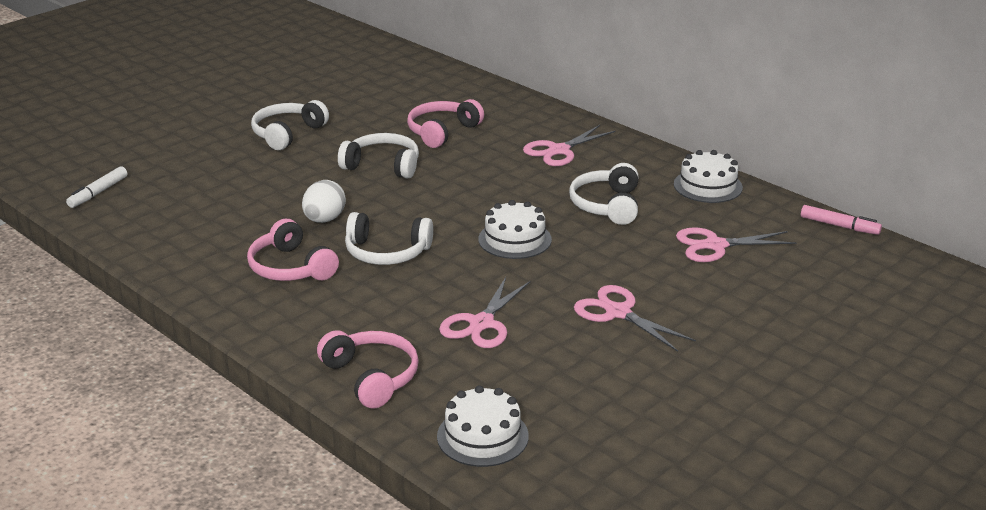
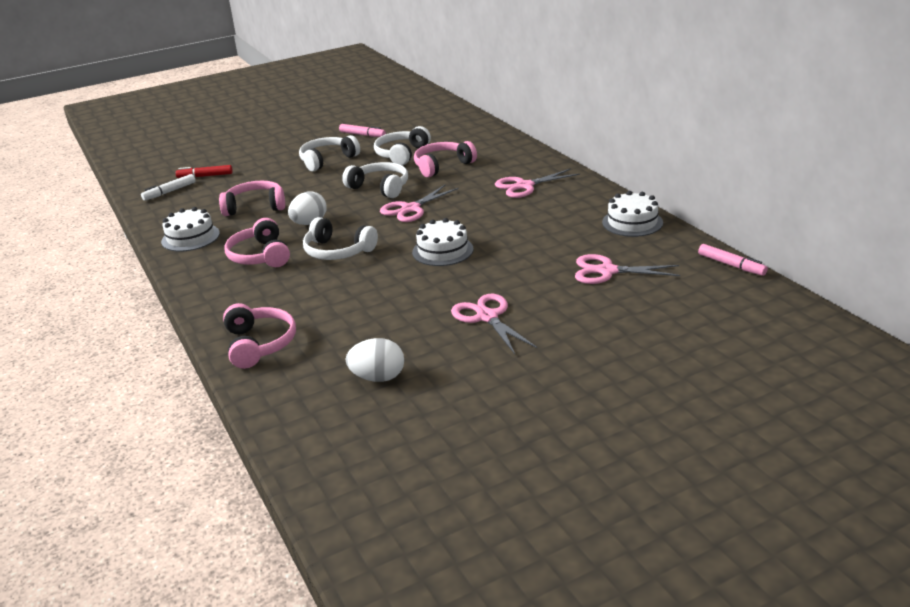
camera: 20 degrees right, 0 degrees up
(133, 167) = (205, 176): none -> red marker
(235, 204) = (255, 207): none -> pink headphones
(309, 96) = (362, 135): none -> pink marker
(481, 324) = (371, 313): pink scissors -> pink scissors (410, 209)
(482, 436) = (310, 402): white cake -> white cake (190, 237)
(541, 397) = (378, 377): none -> white egg
(607, 205) = (536, 231): white headphones -> white headphones (401, 154)

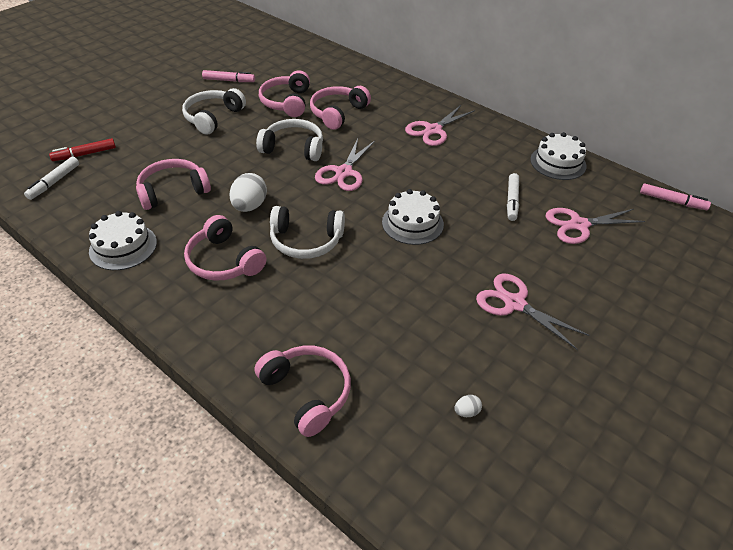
camera: 25 degrees left, 15 degrees up
(378, 377) = (466, 412): white egg -> white egg, size x0.47
(401, 154) = (287, 102): white headphones -> pink headphones
(555, 245) = (512, 200): none -> white marker

